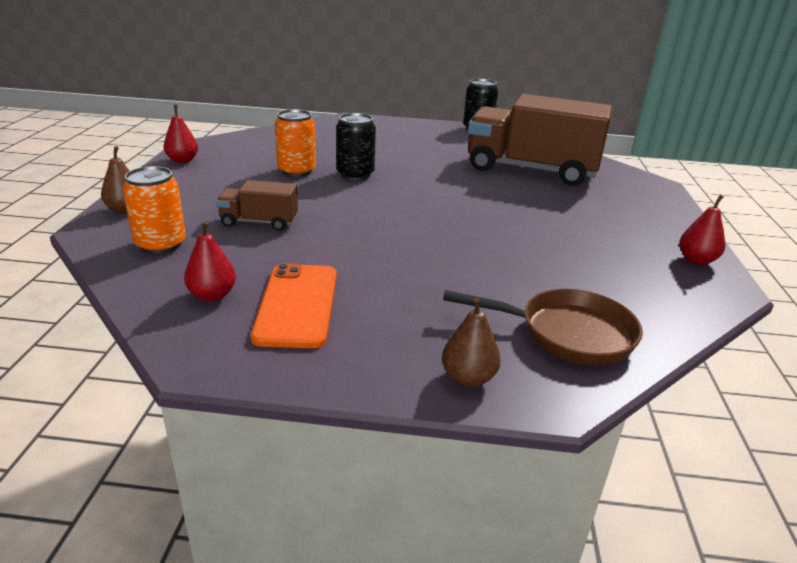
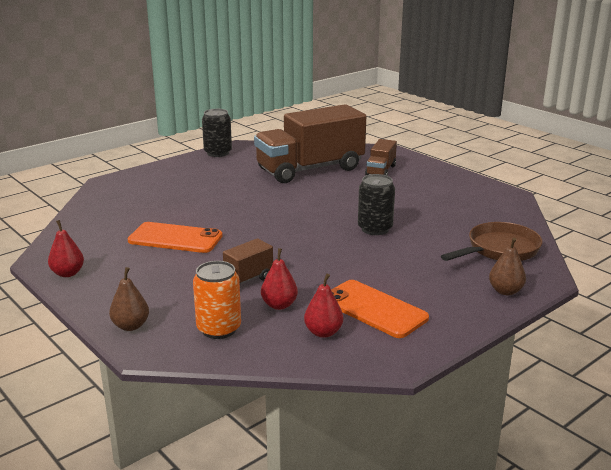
camera: 45 degrees left, 5 degrees down
(296, 171) = (175, 238): orange can -> orange phone
(355, 174) = (219, 222): black can -> black can (375, 229)
(604, 198) = (380, 171): none -> brown truck
(696, 260) = (477, 186): red pear -> red pear (279, 305)

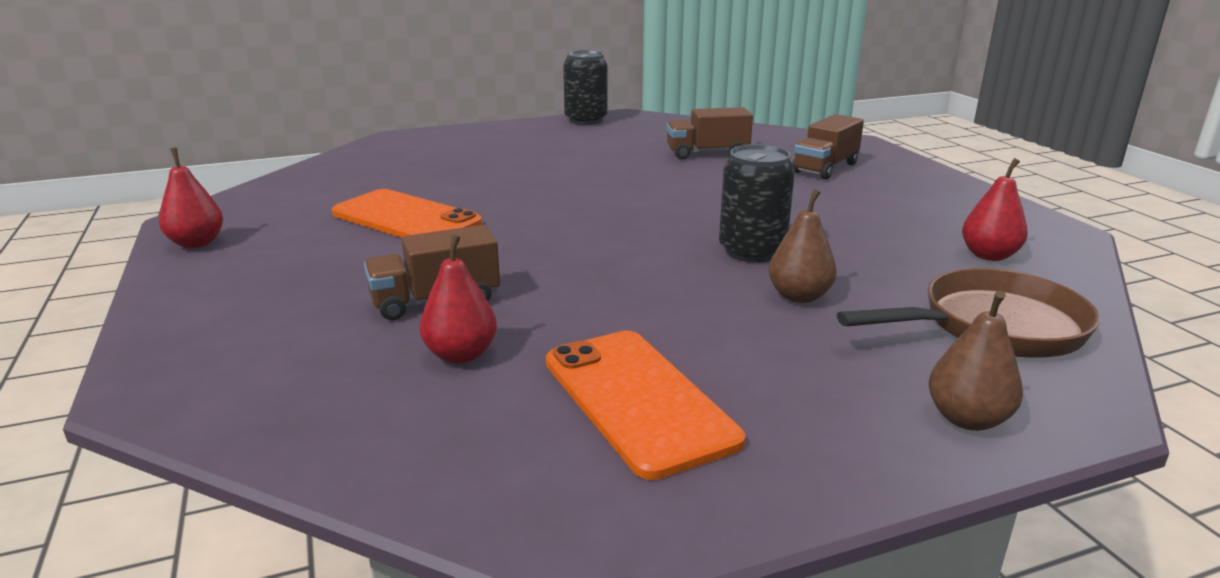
camera: 20 degrees right, 0 degrees up
(131, 326) = (178, 342): brown pear -> brown pear (799, 296)
(219, 329) = (310, 378): orange can -> none
(310, 169) = (707, 153): brown truck -> brown truck, size x0.46
(323, 332) = (493, 428): red pear -> red pear (989, 255)

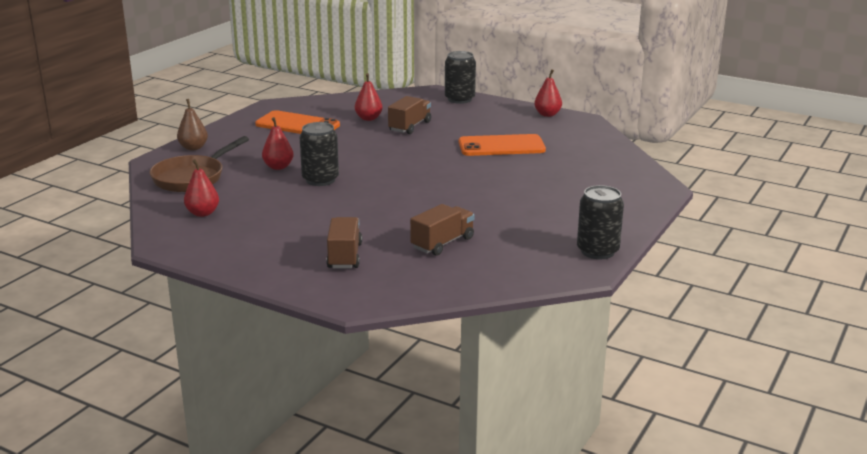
camera: 140 degrees right, 0 degrees up
(188, 335) = (459, 99): none -> black can
(799, 296) = (278, 167): brown pear -> red pear

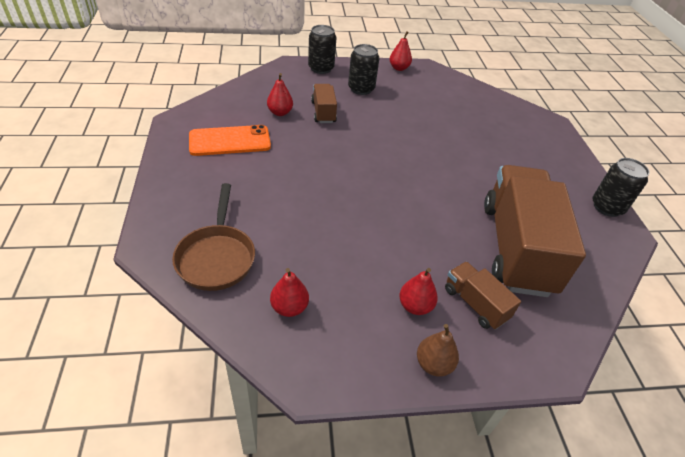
camera: 40 degrees left, 20 degrees up
(193, 148) = (166, 210): brown pear -> brown pear (433, 364)
(278, 167) = (279, 206): red pear -> red pear (415, 306)
(320, 180) = (335, 208): black can -> black can (361, 89)
(442, 243) = (516, 248): brown truck -> brown truck, size x2.19
(501, 146) = (413, 113): orange phone -> none

